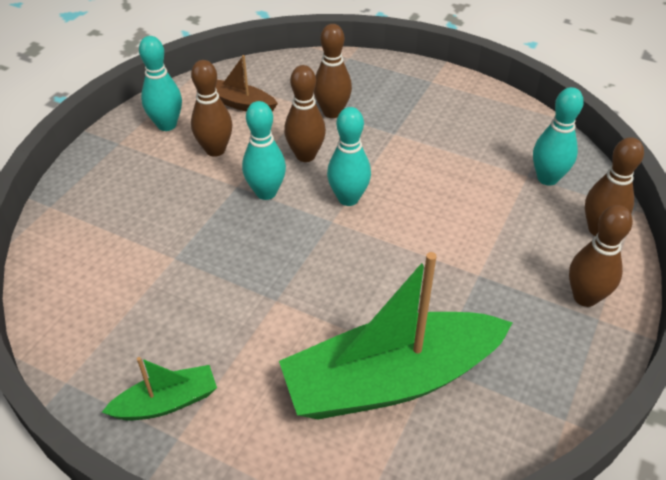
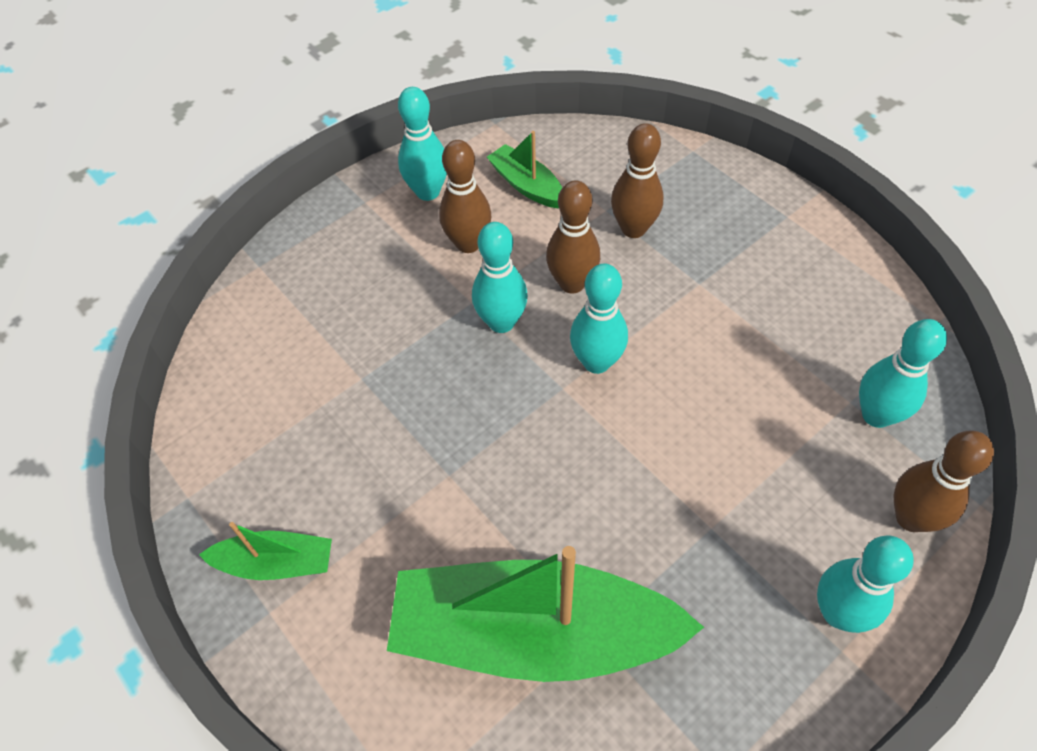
camera: 25 degrees right, 10 degrees up
(241, 104) = (526, 185): brown boat -> green boat
(585, 297) = (838, 612): brown bowling pin -> turquoise bowling pin

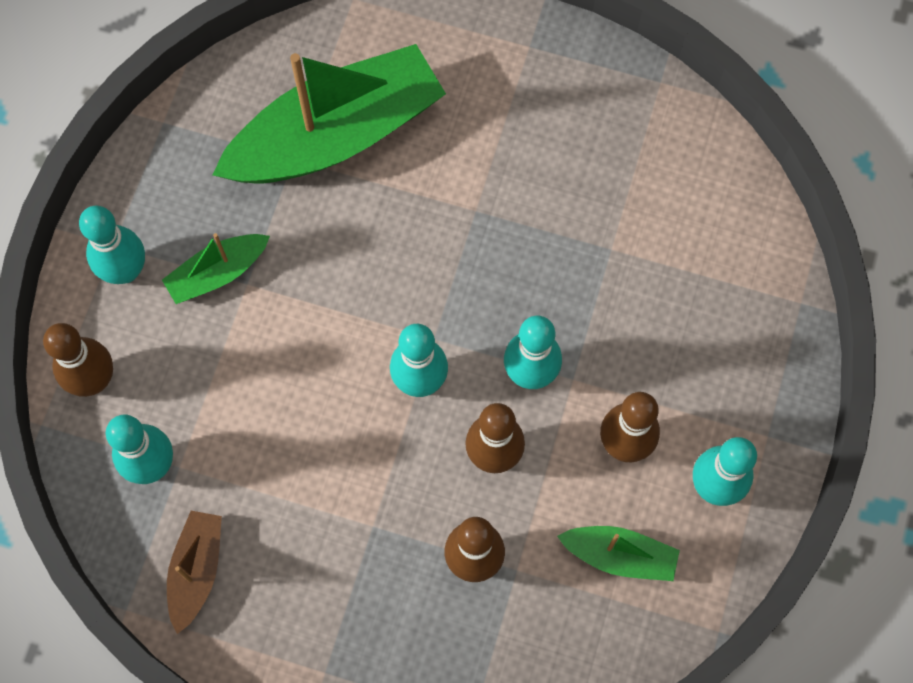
camera: 145 degrees right, 15 degrees up
(276, 563) = (552, 77): green boat -> green boat (218, 273)
(865, 320) = (196, 570): none -> brown boat

